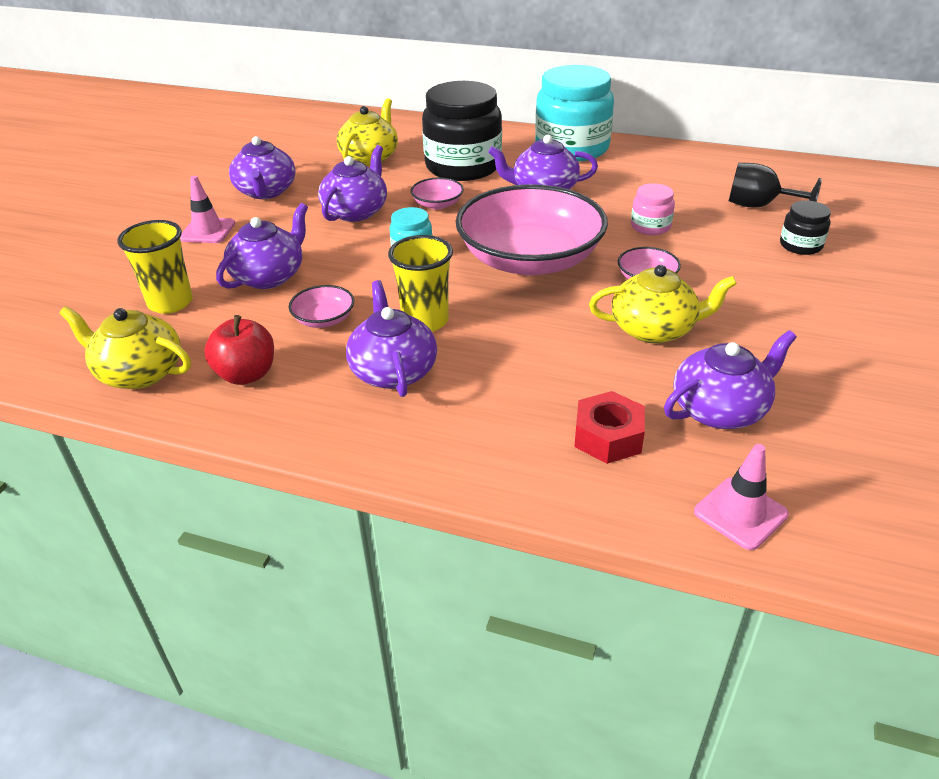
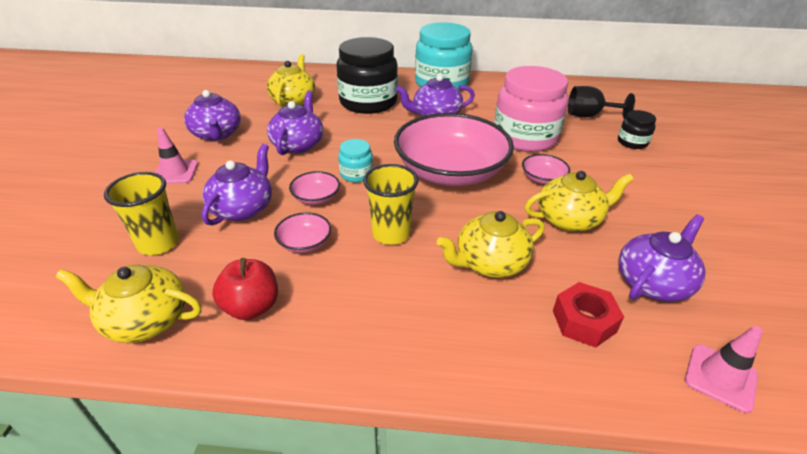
camera: 15 degrees left, 0 degrees up
(393, 371) = (383, 284): purple teapot -> none
(437, 204) = (361, 133): pink bowl -> pink bowl (316, 197)
(527, 364) = (490, 263): none -> yellow teapot
(650, 226) = (525, 137): pink jar -> pink jar, size x2.19

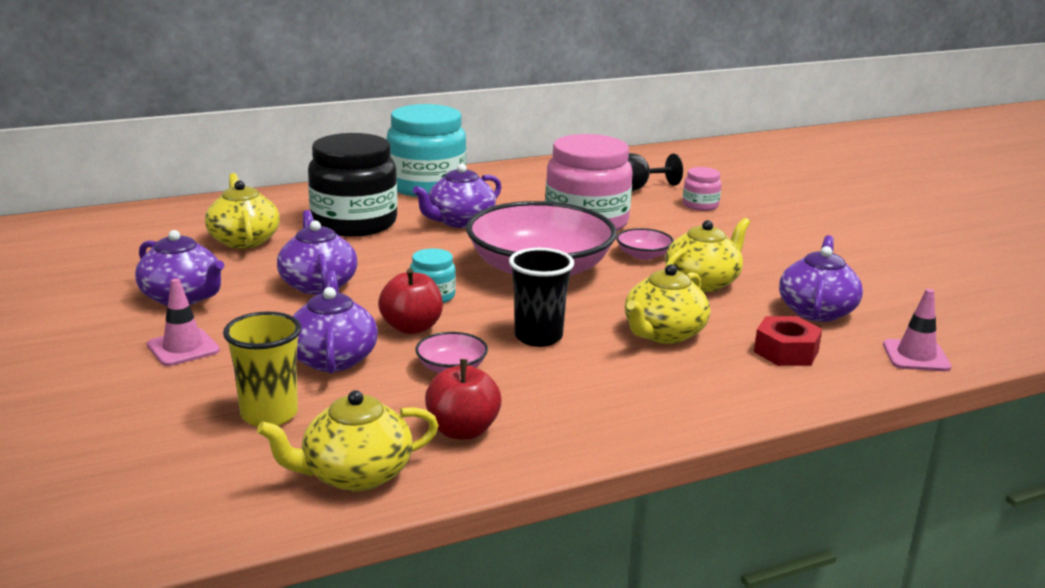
camera: 30 degrees left, 15 degrees down
(316, 197) = (411, 327): pink bowl -> red apple
(391, 234) = (538, 337): yellow cup -> black cup
(632, 142) = (700, 205): black jar -> pink jar

